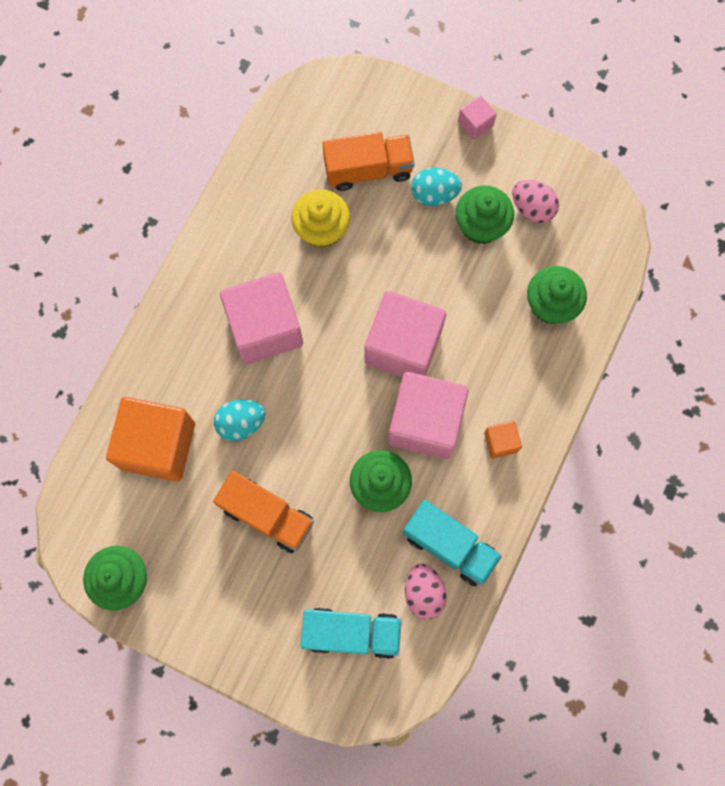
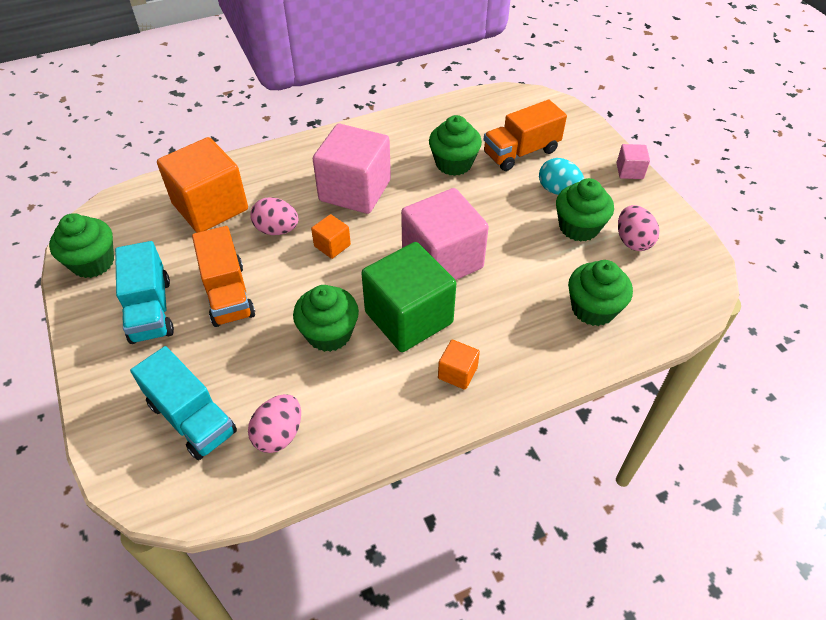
camera: 40 degrees right, 25 degrees down
(241, 423) = (277, 230): turquoise egg -> pink egg
(303, 402) = (332, 245): none -> orange cube
(321, 229) = (453, 163): yellow cupcake -> green cupcake
(368, 170) = (521, 152): orange truck -> orange truck turned 120 degrees clockwise
(425, 422) = (408, 317): pink cube -> green cube
(449, 545) = (337, 416): turquoise truck -> turquoise truck (150, 310)

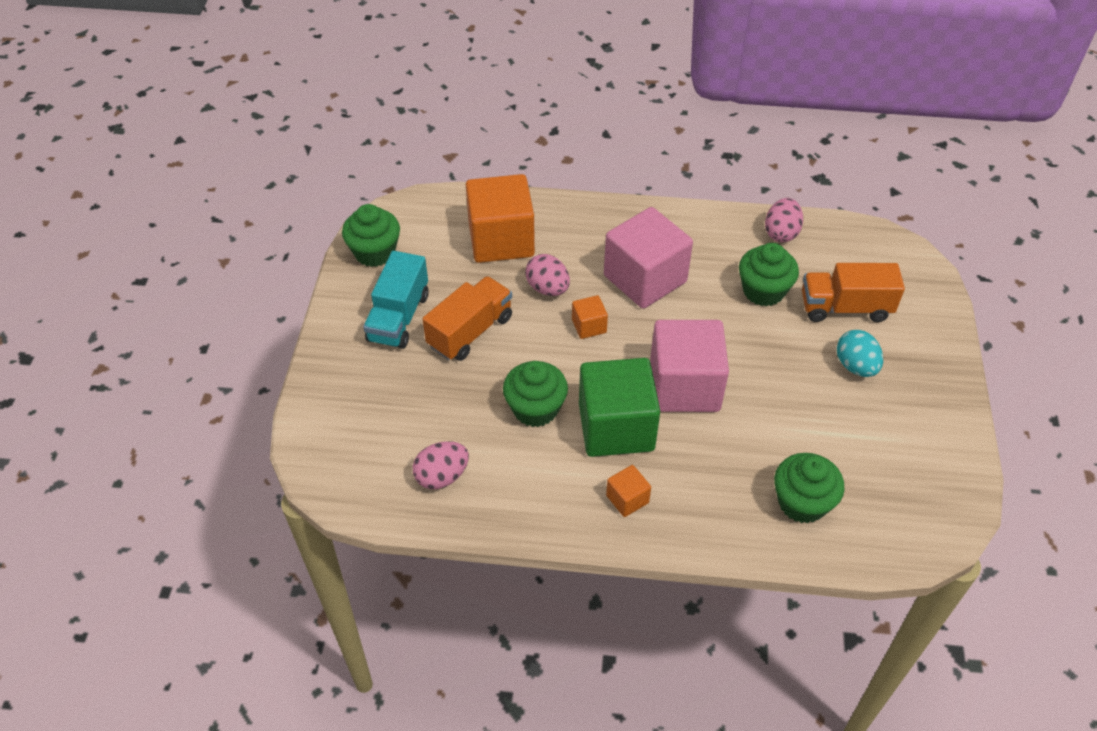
camera: 30 degrees right, 0 degrees up
(192, 418) = (381, 428): turquoise truck -> none
(228, 294) = (470, 331): orange truck -> orange truck turned 150 degrees counterclockwise
(578, 227) = (849, 414): green cupcake -> none
(629, 171) = (953, 378): pink cube -> none
(632, 241) = (897, 454): pink egg -> pink egg (781, 233)

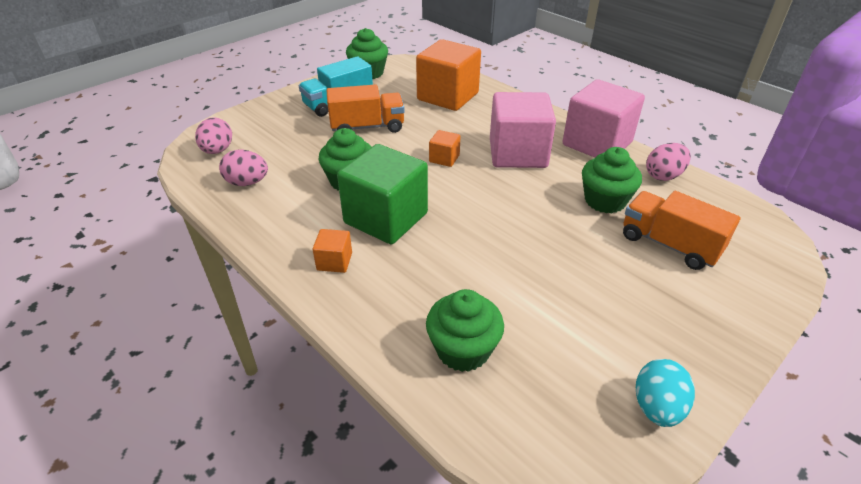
camera: 40 degrees right, 10 degrees down
(547, 288) = (444, 129): pink egg -> pink egg (217, 150)
(684, 386) = (466, 222): pink cube -> pink cube (597, 143)
(855, 366) = (633, 287): turquoise egg -> turquoise egg (657, 407)

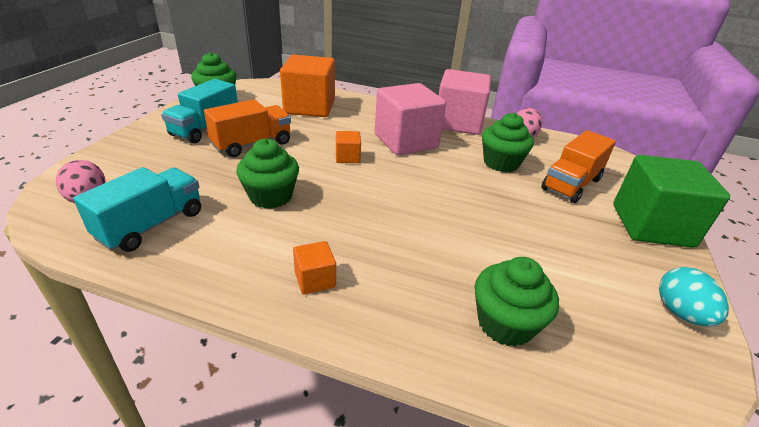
camera: 30 degrees left, 5 degrees down
(247, 183) = (151, 225): pink egg -> turquoise truck
(386, 218) = (335, 222): green cube -> green cube (651, 225)
(669, 244) = (571, 184): orange truck -> orange truck turned 60 degrees counterclockwise

